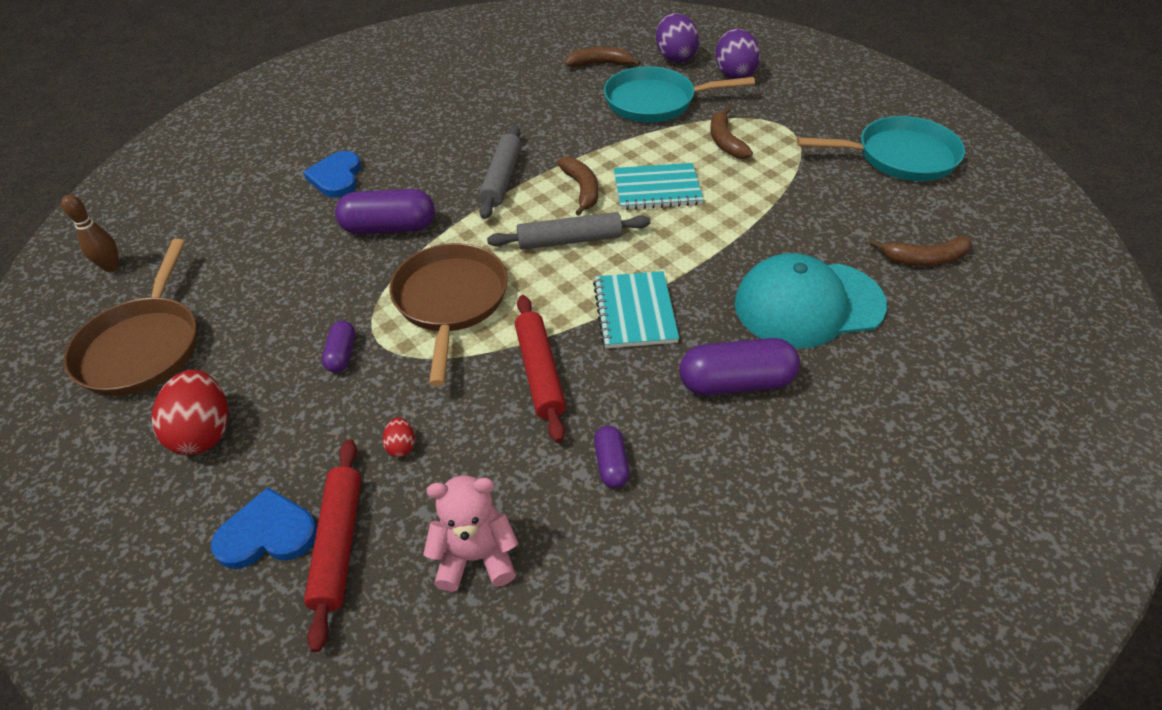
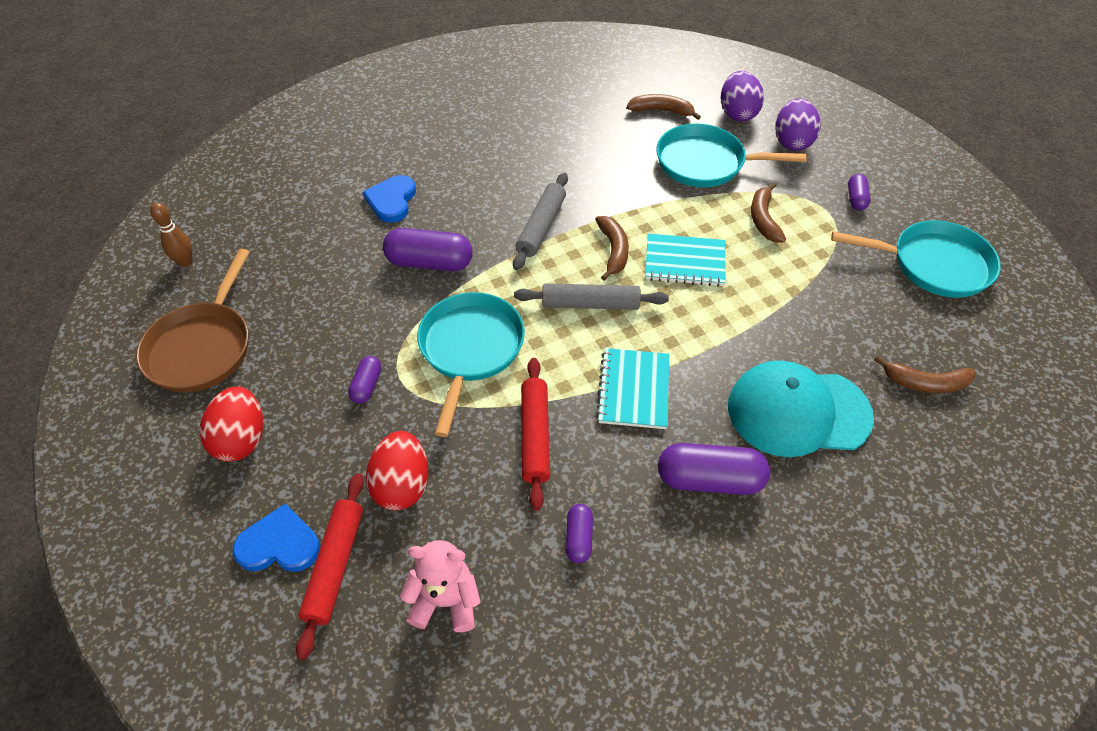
camera: 10 degrees right, 5 degrees up
(401, 446) = (402, 485): red egg -> red egg, size x2.19
(450, 301) = (470, 349): brown pan -> turquoise pan
(809, 112) = (856, 199): none -> purple capsule

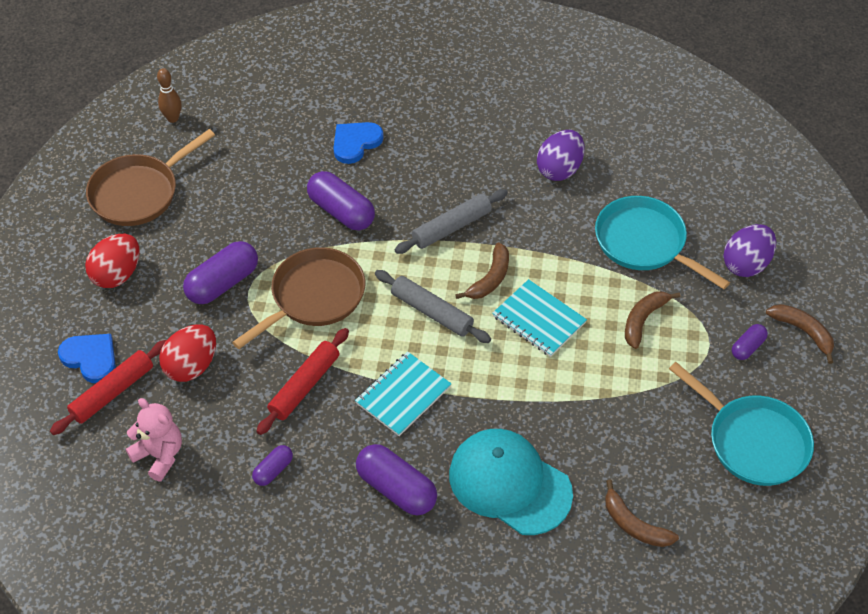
camera: 35 degrees right, 0 degrees up
(367, 386) = (223, 283): purple capsule -> purple capsule, size x1.87
(470, 349) = (314, 297): turquoise pan -> brown pan
(661, 111) = (655, 172): brown banana -> brown banana (803, 332)
(737, 113) = (723, 211): purple egg -> purple egg (559, 169)

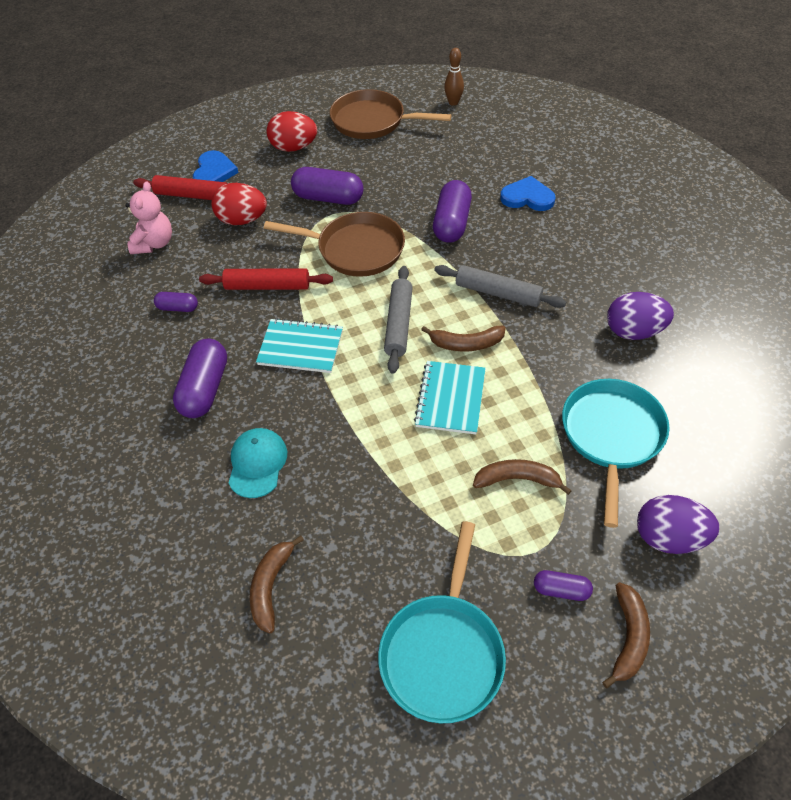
camera: 60 degrees right, 0 degrees up
(509, 484) = (257, 463): turquoise cap -> turquoise cap, size x0.58

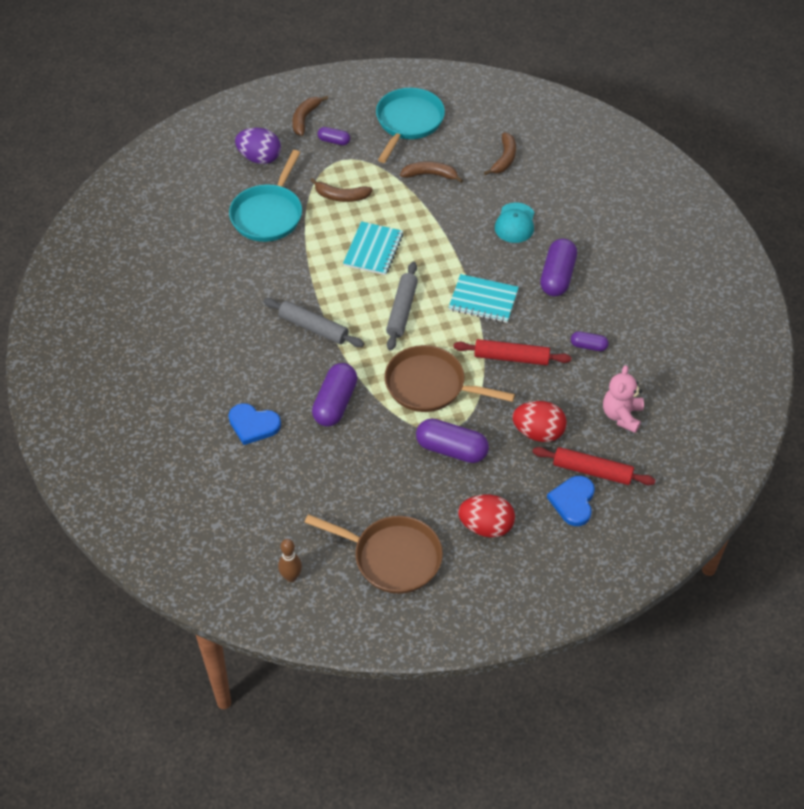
camera: 175 degrees left, 0 degrees up
(466, 344) = (351, 288): brown banana -> brown banana (430, 175)
(633, 331) = (217, 283): purple egg -> none

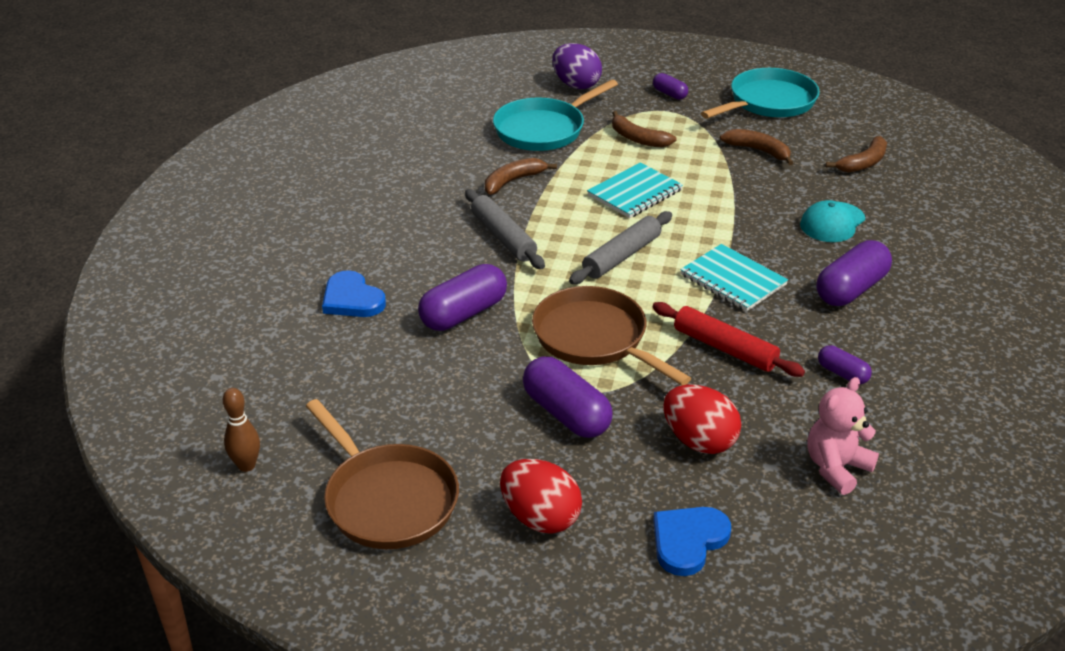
camera: 30 degrees right, 15 degrees down
(305, 119) = (653, 69): brown banana -> brown banana (513, 181)
(592, 471) = (744, 516): red rolling pin -> none

